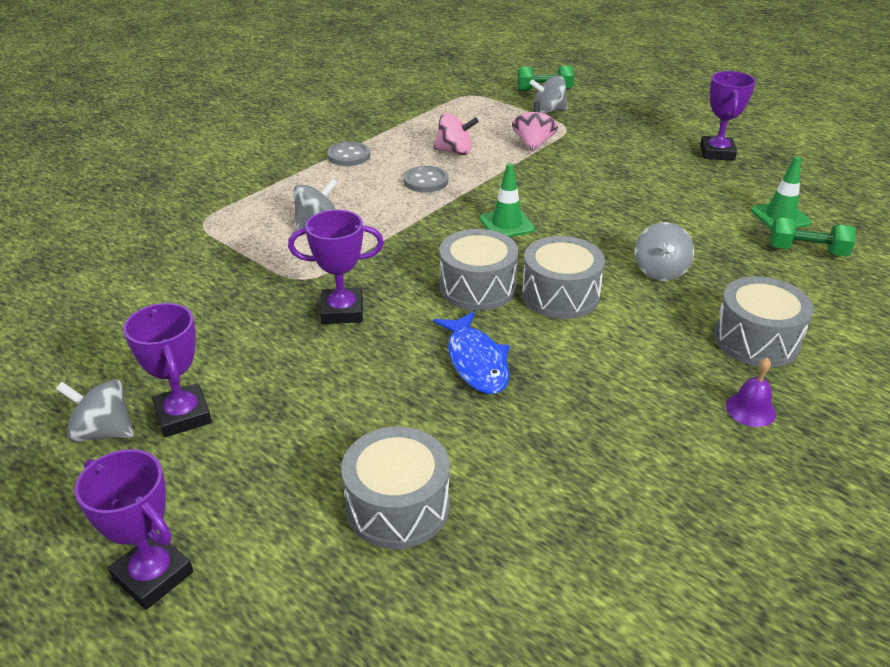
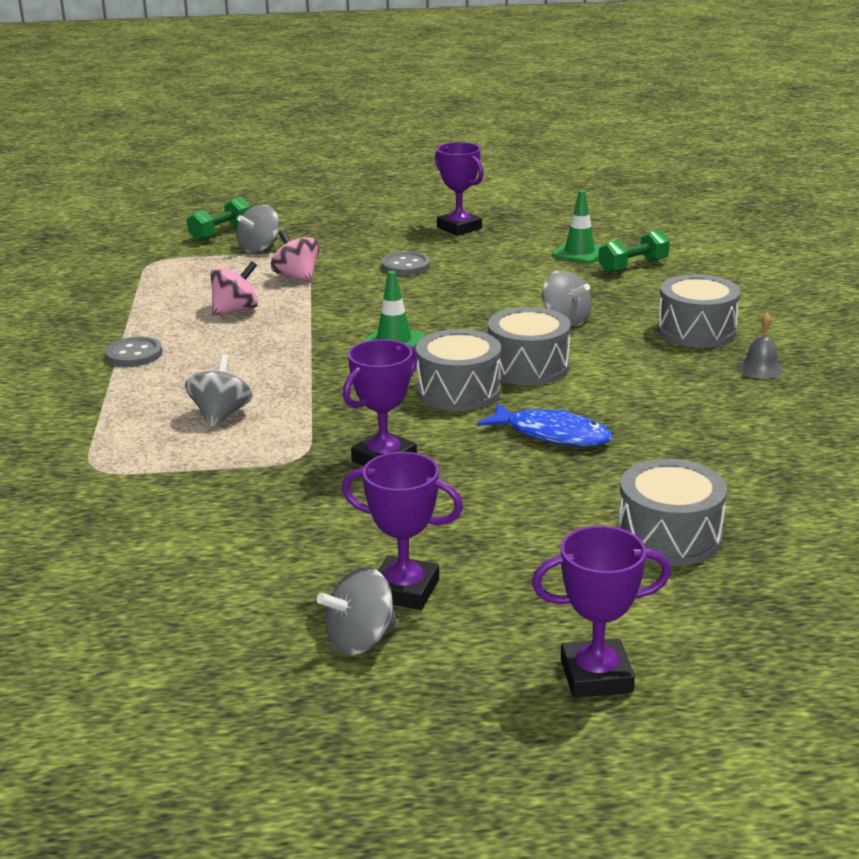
camera: 45 degrees left, 10 degrees down
(426, 181) = (257, 342): grey button -> grey button (406, 266)
(750, 409) = (760, 369): purple bell -> grey bell

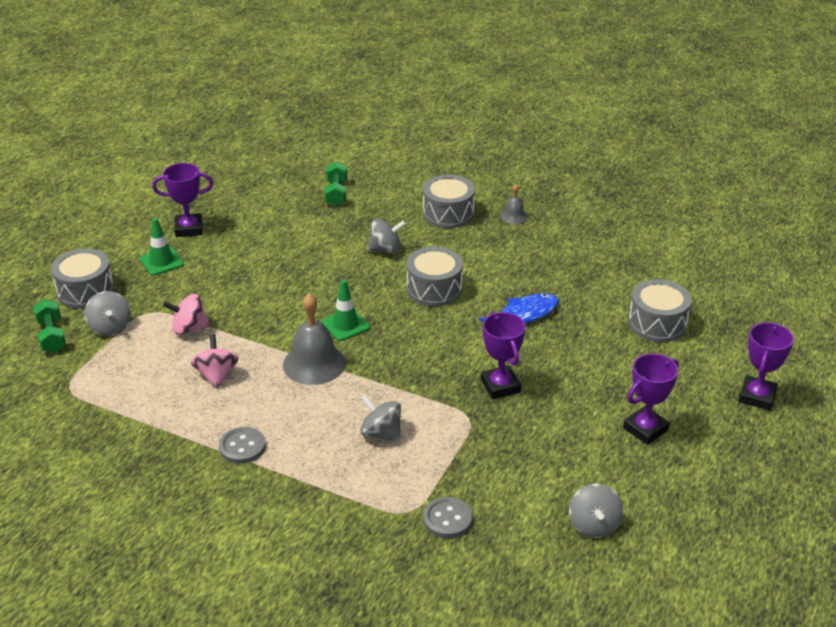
camera: 60 degrees left, 10 degrees up
(306, 346) = (314, 363): none -> grey bell
(360, 640) = (681, 461): grey spinning top -> grey spinning top (593, 525)
(406, 266) = (228, 275): grey button -> grey button (447, 519)
(458, 391) = (441, 326): grey drum -> grey drum (85, 291)
(579, 253) = (291, 202): green traffic cone -> green traffic cone (161, 262)

